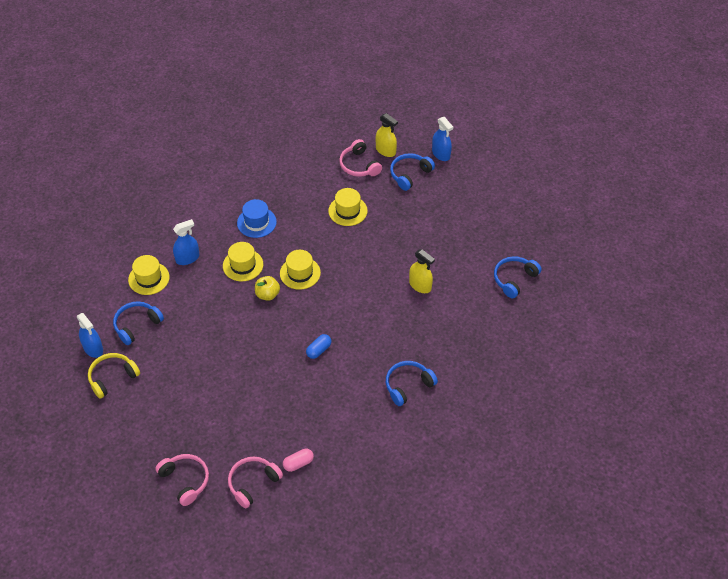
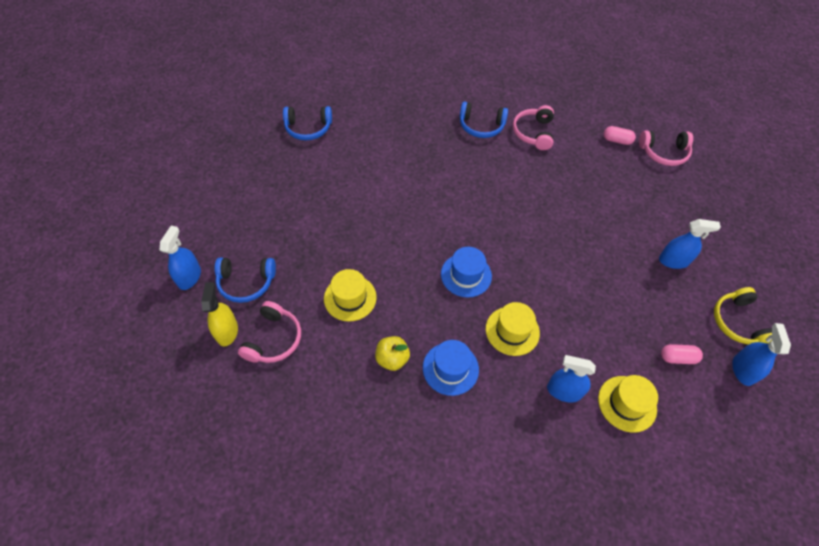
camera: 135 degrees left, 5 degrees up
(112, 377) = (737, 322): yellow headphones -> yellow headphones turned 75 degrees clockwise
(137, 325) = (677, 357): blue headphones -> pink capsule
(181, 389) = (673, 261): none -> blue spray bottle
(185, 480) = (719, 191): pink headphones -> pink headphones (533, 133)
(267, 294) = (517, 280): yellow apple -> yellow apple (392, 359)
(300, 273) = (466, 275): yellow hat -> blue hat
(319, 350) = (521, 199): blue capsule -> none
(420, 285) = (380, 180): yellow spray bottle -> none

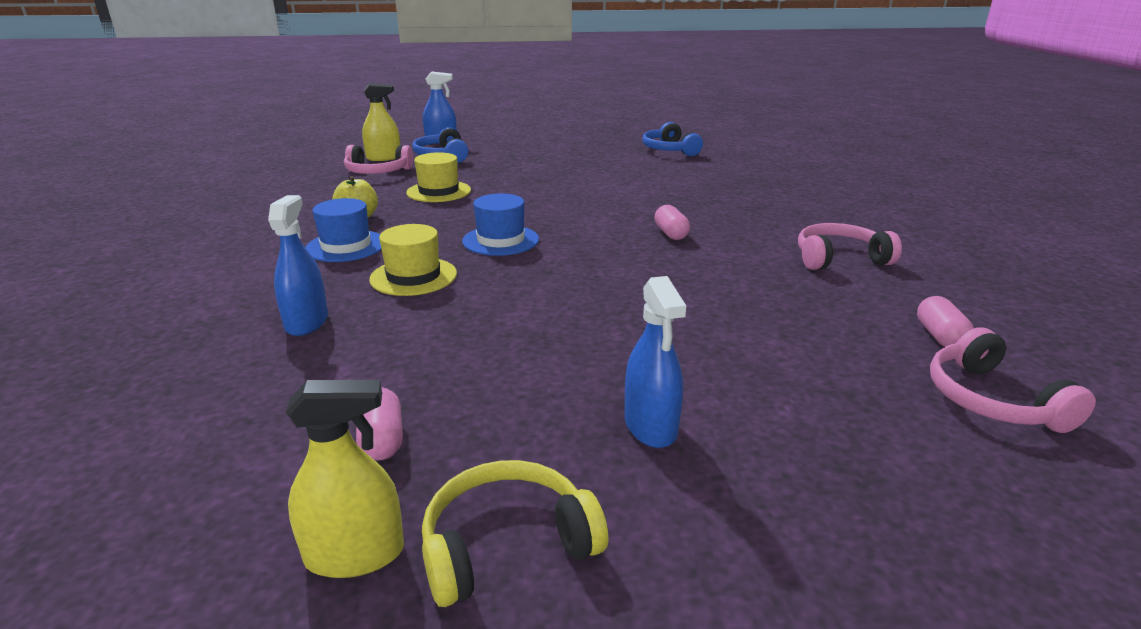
camera: 75 degrees right, 30 degrees down
(480, 187) = (671, 233): none -> pink capsule
(481, 126) = (797, 223): blue headphones -> none
(627, 403) = (276, 381): yellow hat -> none
(743, 370) = (355, 554): blue spray bottle -> yellow spray bottle

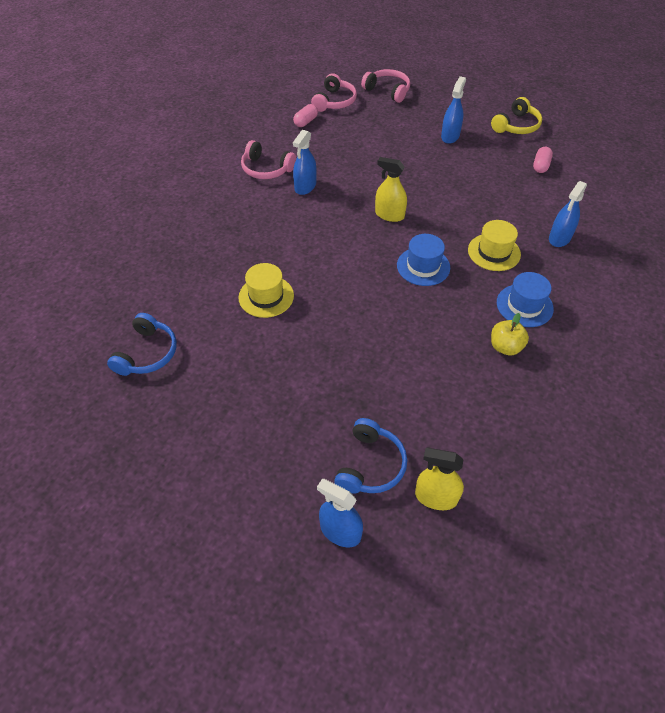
camera: 145 degrees left, 25 degrees up
(355, 554) = (557, 138): yellow spray bottle -> yellow spray bottle (389, 215)
(377, 172) = (458, 449): pink headphones -> pink headphones (388, 91)
(439, 191) = (423, 366): yellow hat -> yellow hat (266, 296)
(507, 544) = (516, 126): yellow headphones -> yellow headphones turned 60 degrees counterclockwise
(671, 233) = (318, 226): pink capsule -> none
(755, 259) = (305, 186): none -> blue spray bottle

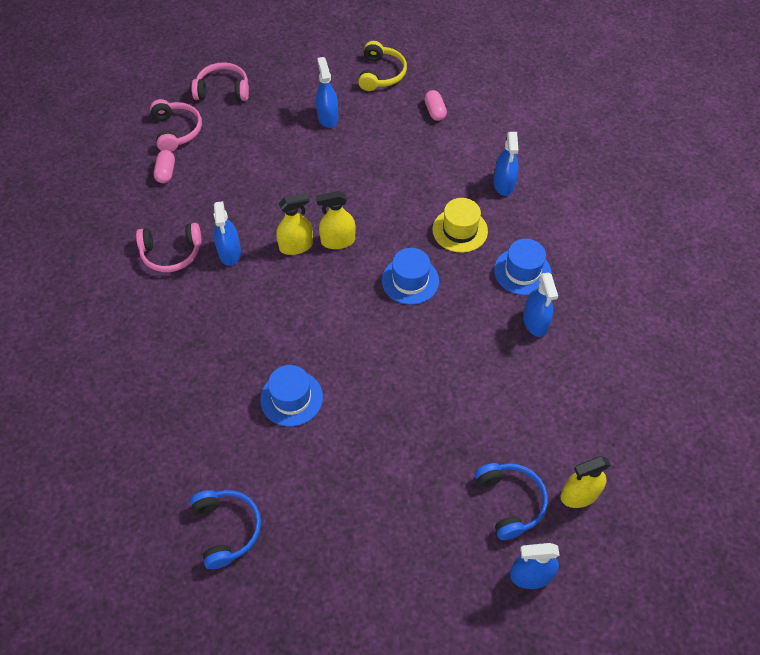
camera: 35 degrees left, 5 degrees up
(266, 296) = (291, 398): yellow hat -> blue hat
(355, 204) = (296, 246): none -> yellow spray bottle
(505, 347) = (535, 322): yellow apple -> blue spray bottle

